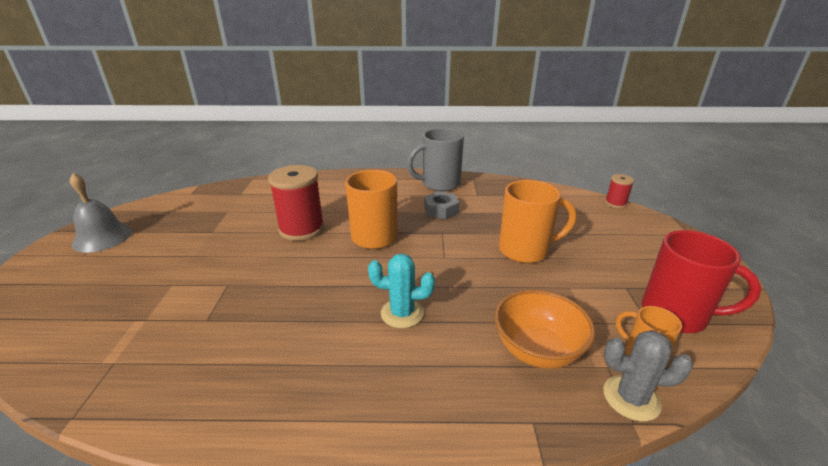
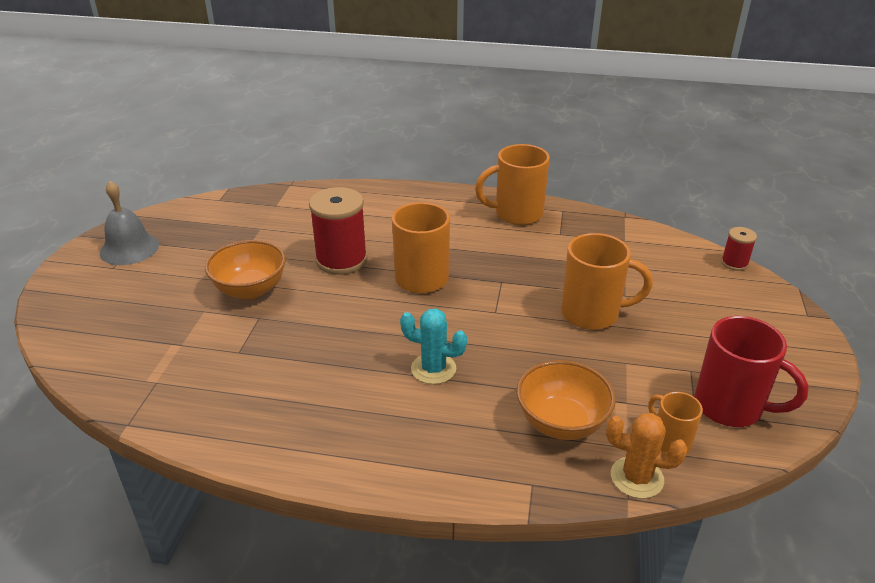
camera: 10 degrees right, 5 degrees up
(218, 261) = (250, 290): none -> orange bowl
(439, 184) = (516, 214): grey mug -> orange mug
(441, 210) = (508, 251): grey nut -> none
(631, 398) = (636, 477): grey cactus -> orange cactus

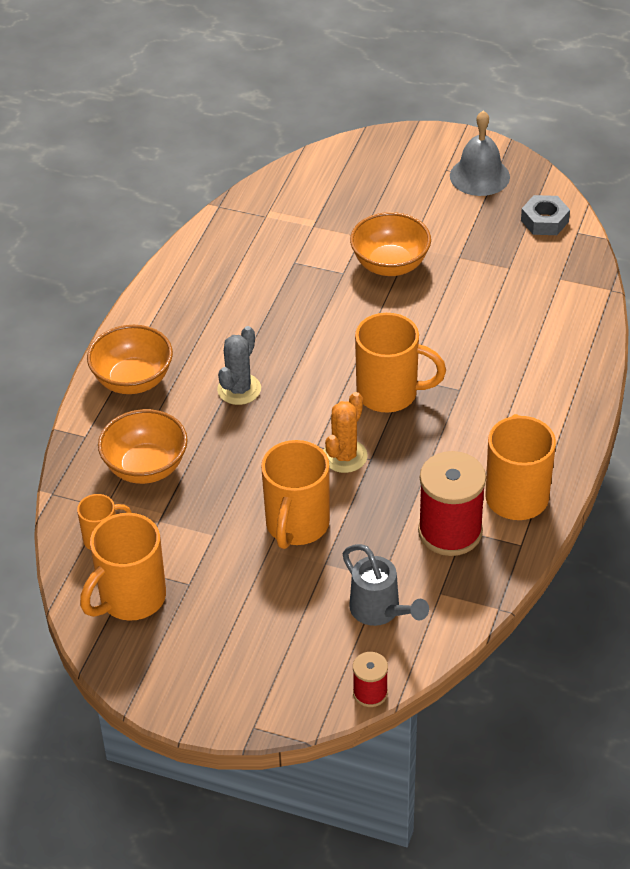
camera: 100 degrees right, 10 degrees up
(202, 214) = (544, 221): none -> grey nut
(341, 260) = (434, 331): red spool -> red spool (450, 532)
(433, 369) = (239, 389): turquoise cactus -> grey cactus
(435, 455) = (133, 380): none -> orange bowl
(636, 477) = (70, 504): orange cactus -> orange cactus (344, 456)
(658, 264) = (380, 611): none -> grey watering can
(730, 407) = (130, 599): red mug -> orange mug

